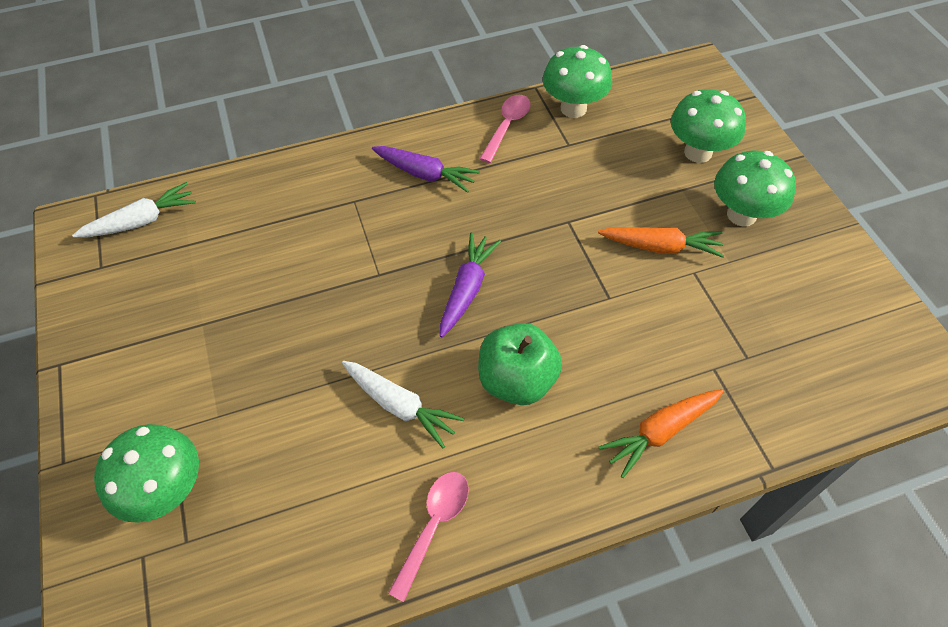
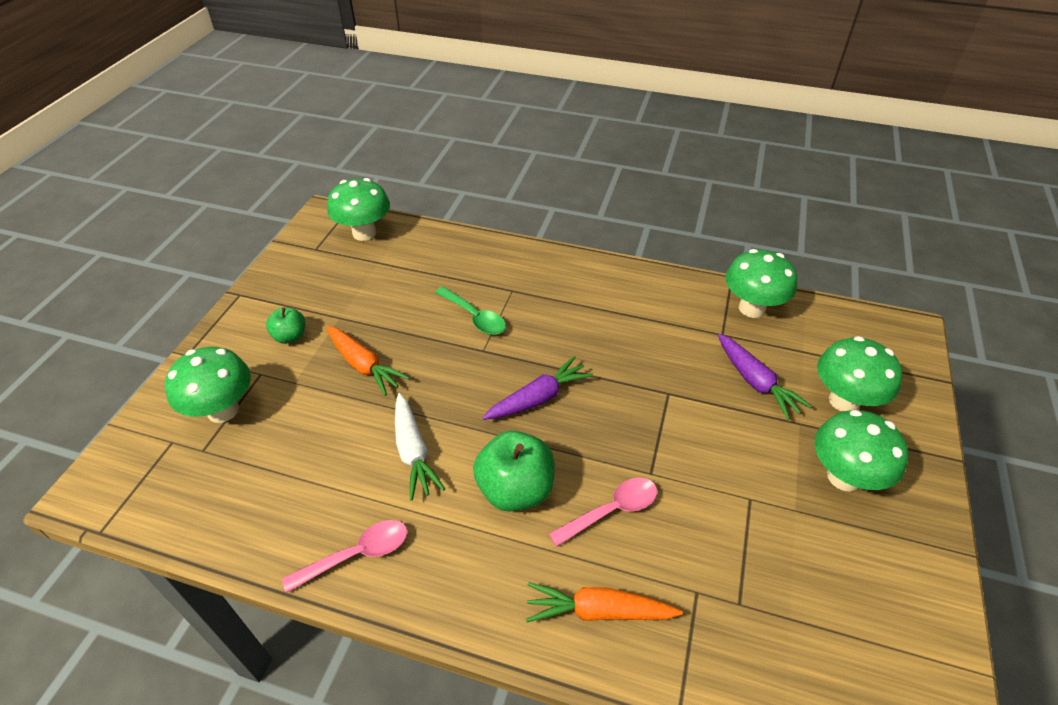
camera: 35 degrees right, 10 degrees down
(141, 221) = (364, 233): white carrot -> green mushroom
(166, 374) = (290, 336): none -> green apple
(341, 246) = (474, 317): none -> green spoon
(425, 174) = (581, 298): purple carrot -> purple carrot (755, 382)
(507, 126) = (680, 295): pink spoon -> pink spoon (611, 510)
(661, 247) = (736, 459): orange carrot -> orange carrot (364, 365)

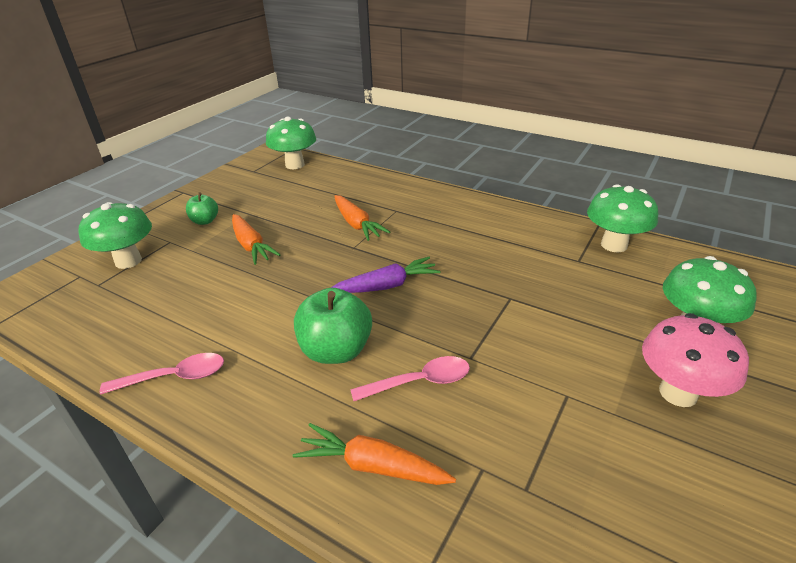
camera: 15 degrees right, 10 degrees down
(413, 452) = (260, 309): white carrot -> none
(474, 317) = (356, 224): green spoon -> orange carrot
(755, 382) = (601, 300): purple carrot -> none
(844, 477) = (678, 393): green mushroom -> pink mushroom

